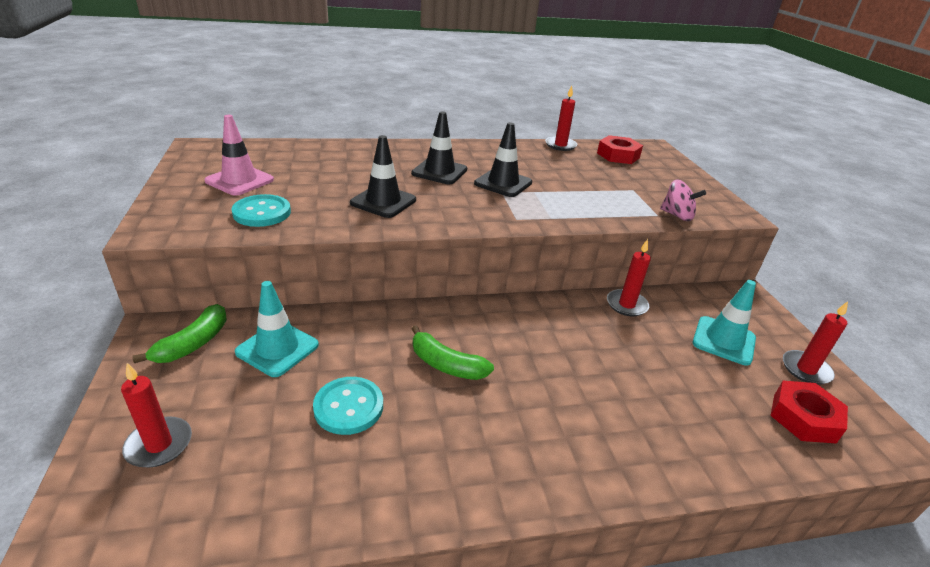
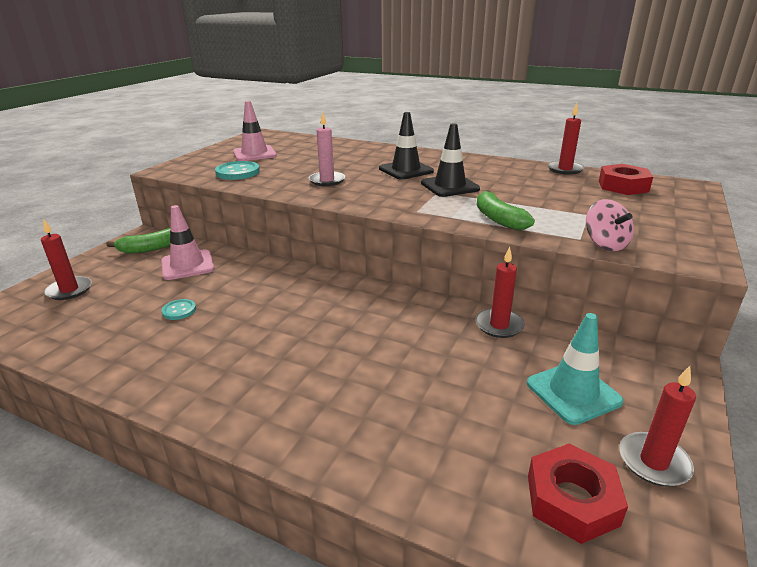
camera: 40 degrees right, 5 degrees down
(277, 348) = (187, 265): turquoise traffic cone -> pink traffic cone
(348, 407) = (179, 310): turquoise button -> turquoise button, size x0.58
(383, 201) = (327, 180): black traffic cone -> pink candle
(446, 364) = (274, 311): green banana -> green banana (498, 219)

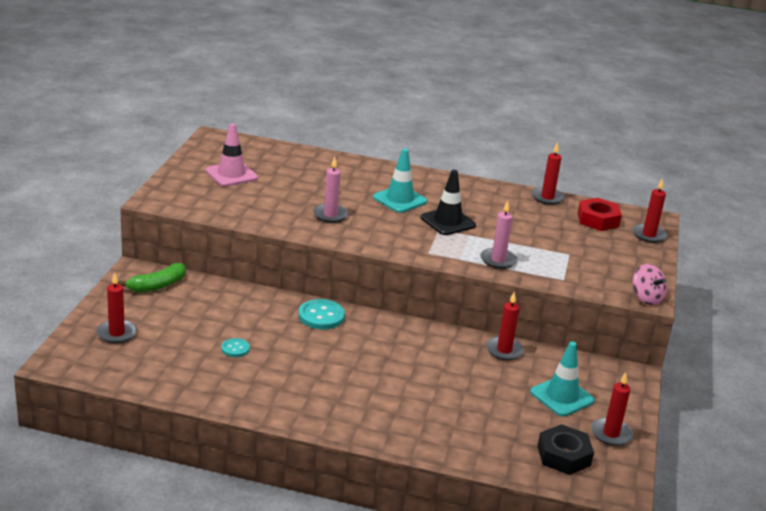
camera: 15 degrees left, 0 degrees up
(187, 265) = (209, 303): pink traffic cone -> none
(238, 172) = (234, 204): turquoise button -> turquoise button (321, 316)
(406, 170) = (400, 199): black traffic cone -> turquoise traffic cone
(498, 219) = (498, 260): green banana -> pink candle
(572, 500) = (564, 456): red nut -> black nut
(605, 244) = (582, 284): pink spinning top -> pink spinning top (646, 298)
(688, 199) = (649, 235): none -> red candle

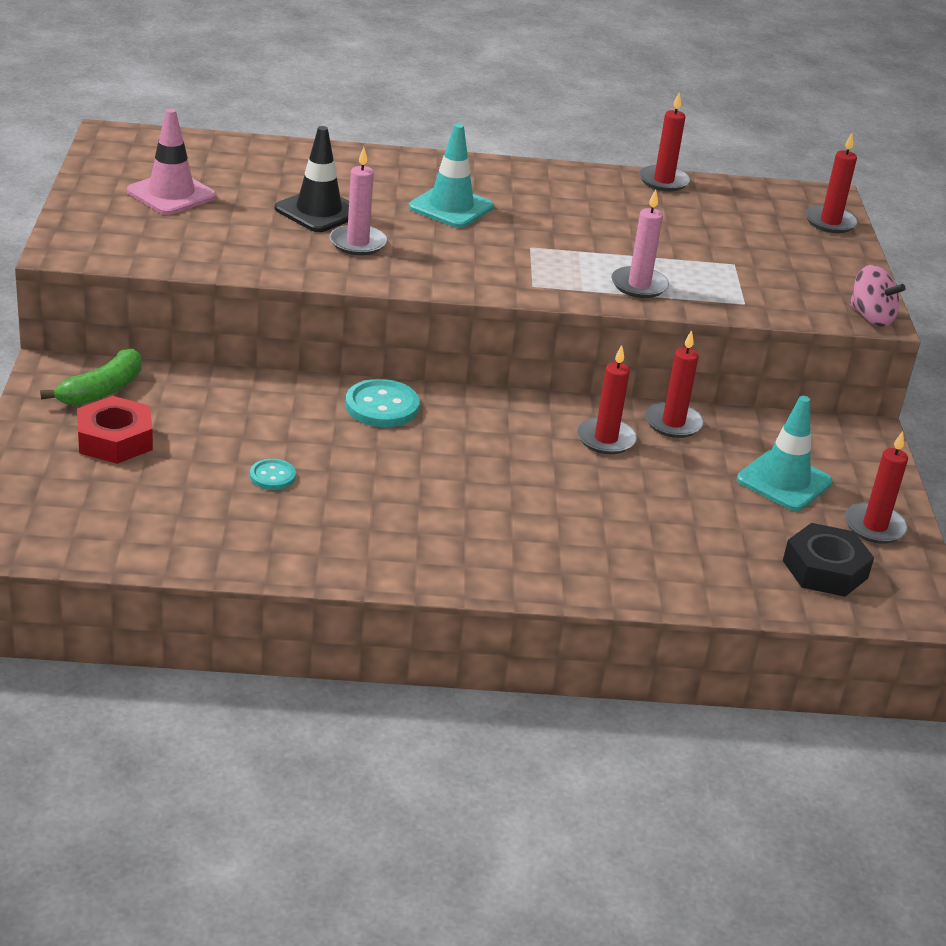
camera: 15 degrees left, 5 degrees up
(116, 333) = (71, 477): red candle -> red candle (605, 439)
(448, 222) = (538, 234): black traffic cone -> black traffic cone (319, 211)
(598, 220) = (750, 207): red nut -> red nut (115, 439)

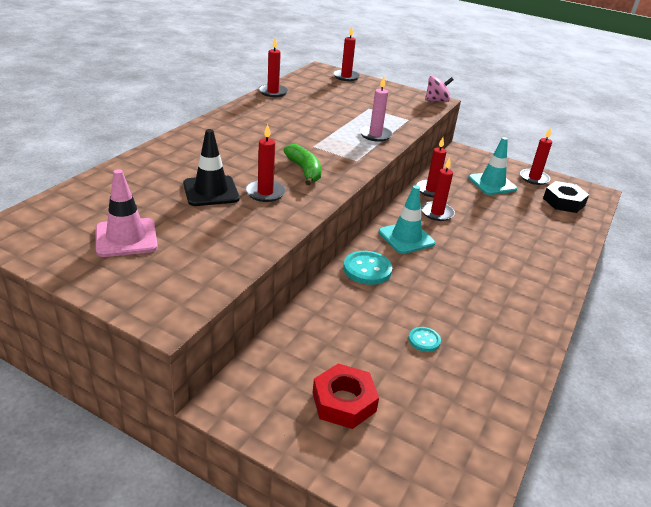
camera: 60 degrees left, 0 degrees up
(102, 390) = (273, 387): green banana -> green banana (304, 171)
(357, 243) = (265, 193): pink candle -> red candle
(451, 207) = (247, 150): turquoise traffic cone -> turquoise traffic cone (406, 238)

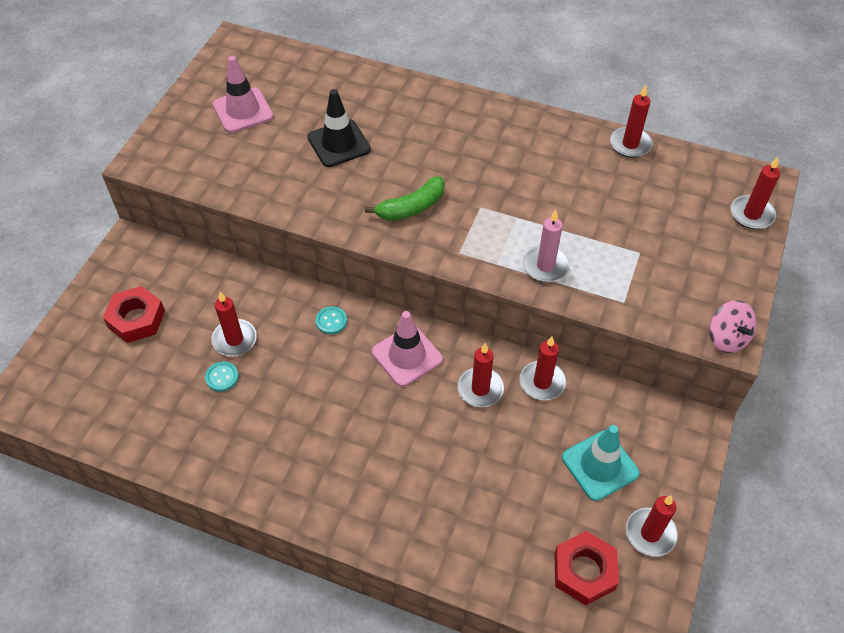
camera: 85 degrees right, 20 degrees up
(265, 193) = (349, 183): red candle -> red candle (234, 339)
(367, 269) = (331, 321): turquoise button -> turquoise button, size x0.58
(406, 238) = (407, 356): turquoise traffic cone -> pink traffic cone
(563, 202) = (584, 571): black nut -> red nut

